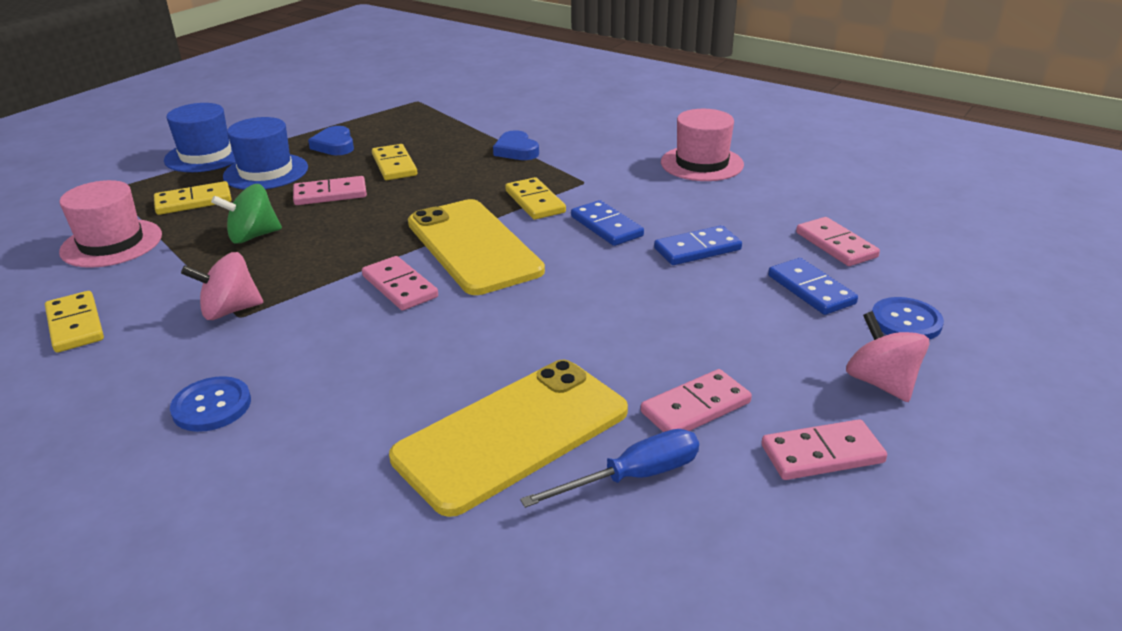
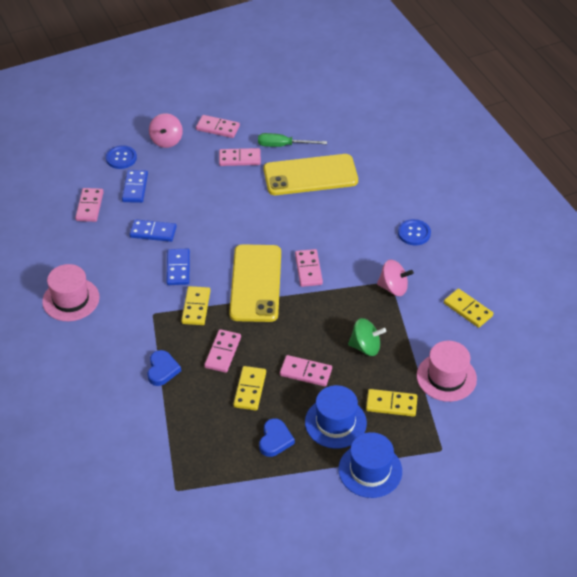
camera: 150 degrees left, 15 degrees up
(75, 325) = (467, 309): yellow domino -> yellow domino turned 45 degrees counterclockwise
(456, 180) = (223, 352): none -> pink domino
(632, 477) = (283, 145): blue screwdriver -> green screwdriver

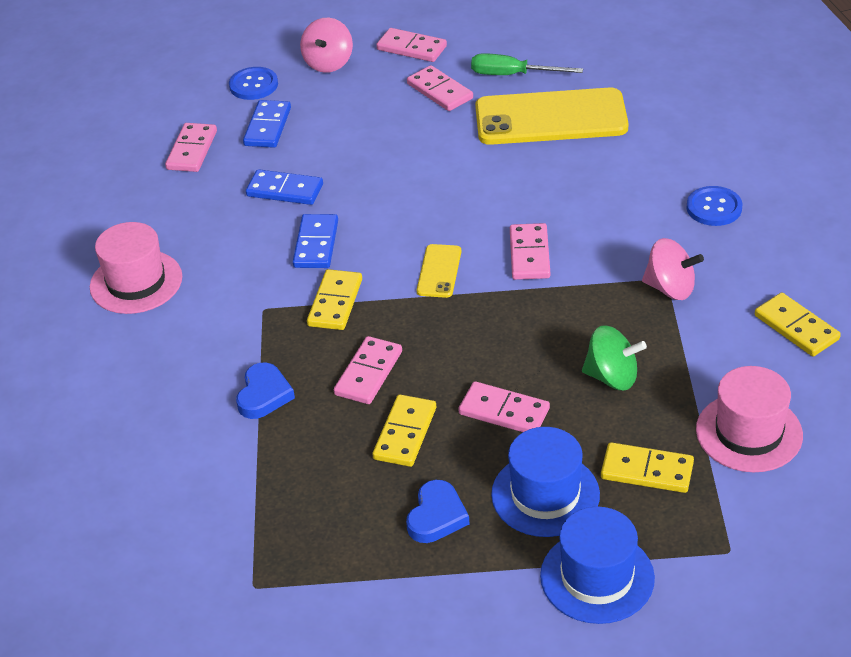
camera: 10 degrees right, 5 degrees down
(239, 159) = (440, 91): pink domino -> pink domino turned 45 degrees clockwise
(255, 283) = (439, 271): yellow phone -> yellow phone, size x0.45

